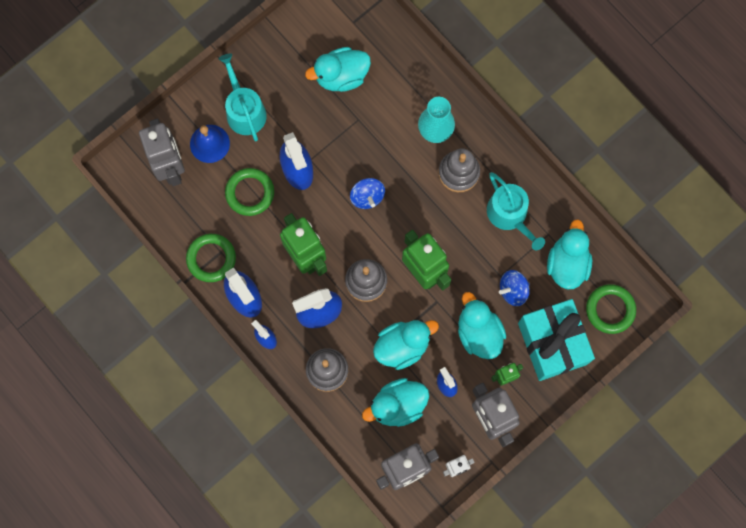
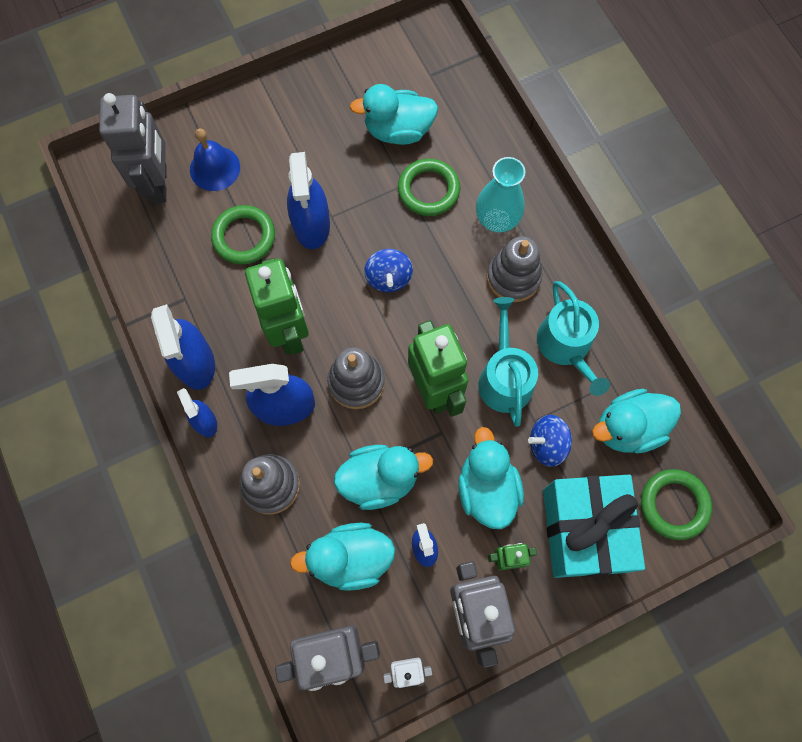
camera: 15 degrees right, 5 degrees down
(211, 258) = (170, 303): green ring -> green ring (428, 190)
(244, 110) = (269, 141): turquoise watering can -> turquoise watering can (504, 377)
(567, 264) = (628, 428): turquoise duck -> turquoise duck turned 135 degrees counterclockwise

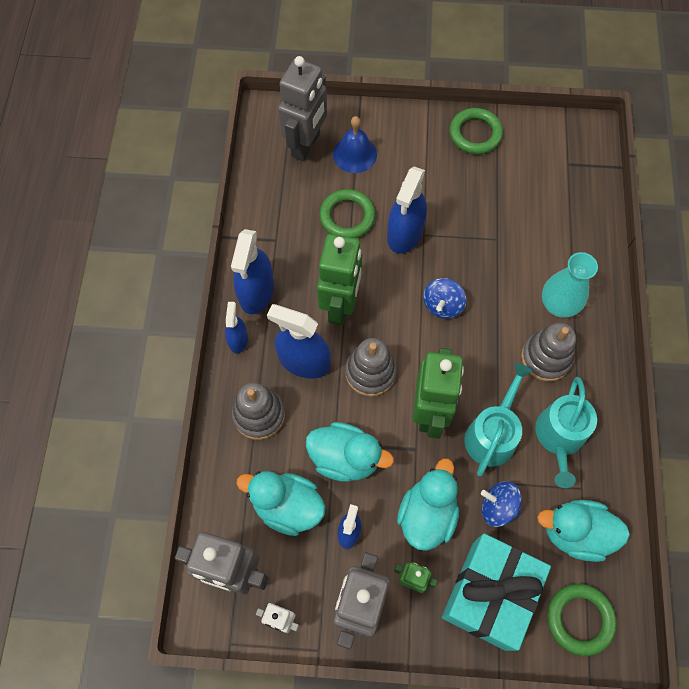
camera: 30 degrees right, 5 degrees down
(398, 130) = (516, 195): turquoise duck -> none
(428, 190) = (514, 253): green ring -> green ring (475, 134)

